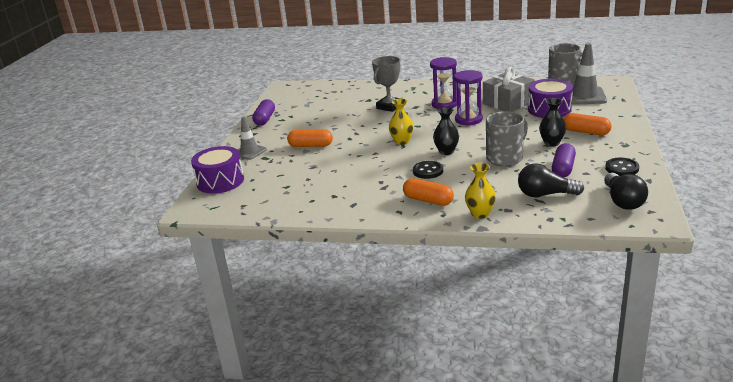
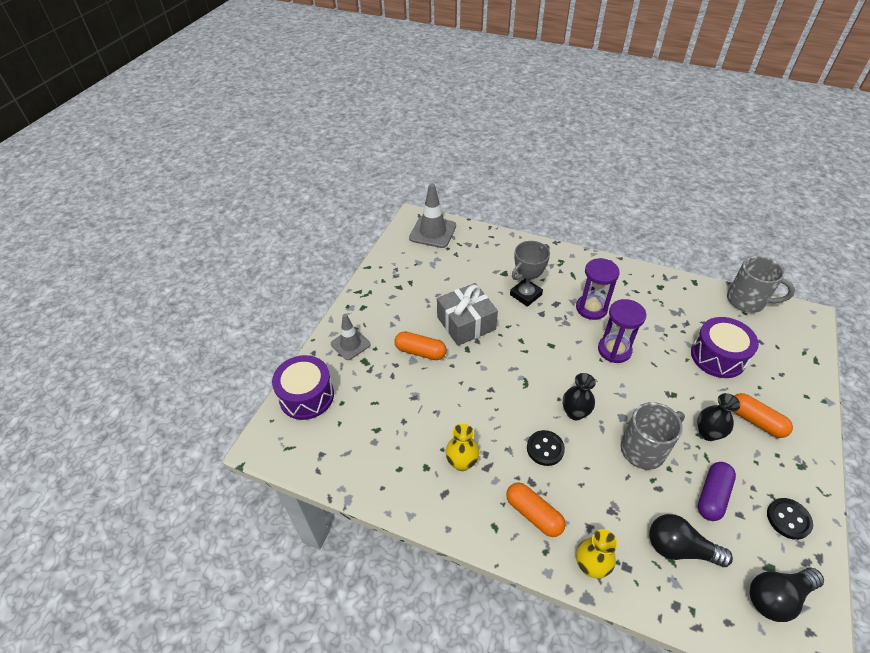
camera: 10 degrees right, 20 degrees up
(265, 119) = (380, 281): purple capsule -> none
(402, 141) = (526, 374): yellow vase -> yellow vase (462, 462)
(508, 103) = (669, 326): grey gift -> grey gift (466, 323)
(584, 96) = (767, 339): grey traffic cone -> grey traffic cone (433, 232)
(623, 201) = (777, 597): black light bulb -> black light bulb turned 60 degrees clockwise

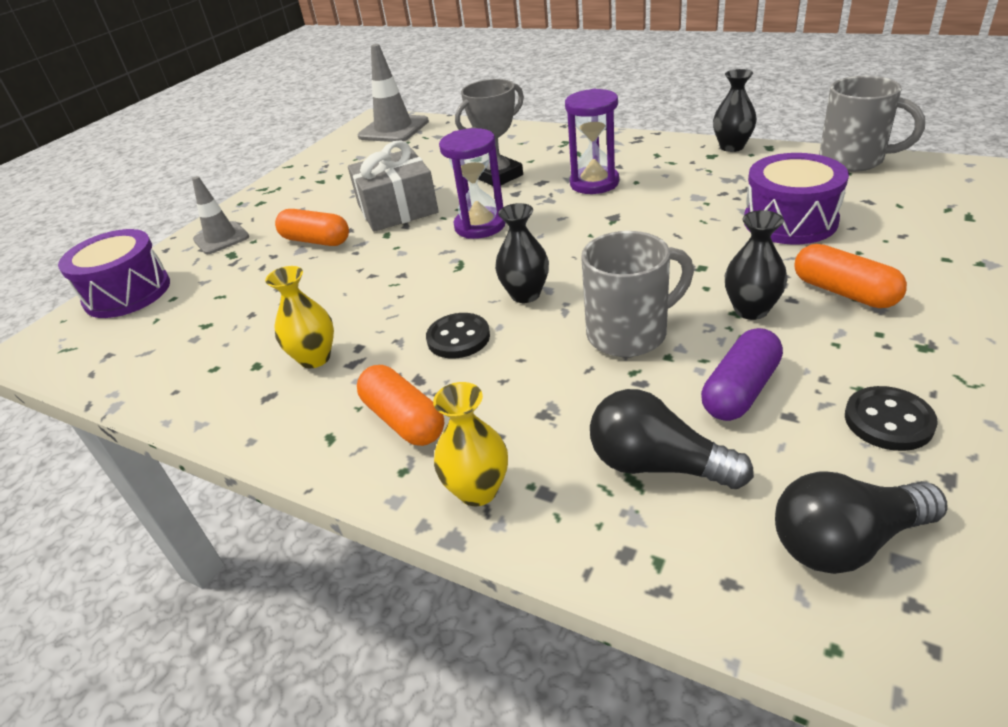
camera: 10 degrees right, 10 degrees down
(614, 350) = (616, 223): purple hourglass -> purple hourglass (480, 226)
(671, 279) = (732, 147): none -> black vase

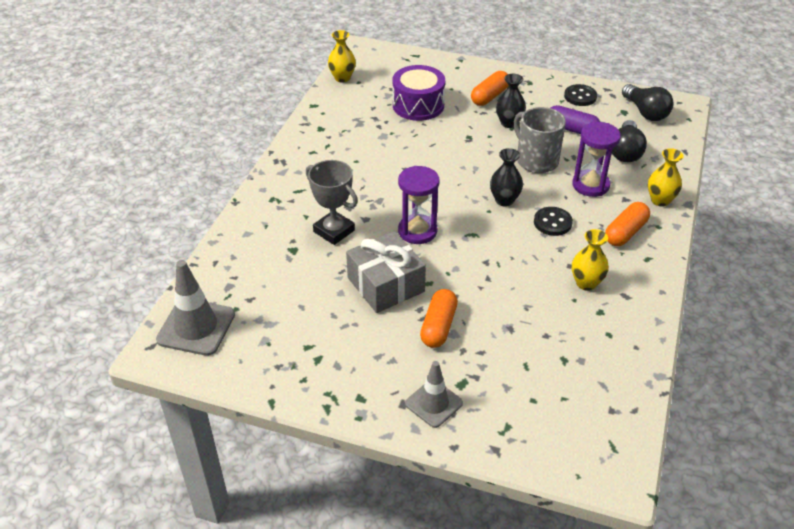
camera: 105 degrees left, 5 degrees up
(127, 293) = (531, 441): purple drum -> none
(594, 183) = (356, 179): purple hourglass -> purple hourglass (590, 185)
(732, 147) = (309, 119): black vase -> none
(853, 160) = (342, 78): grey mug -> yellow vase

